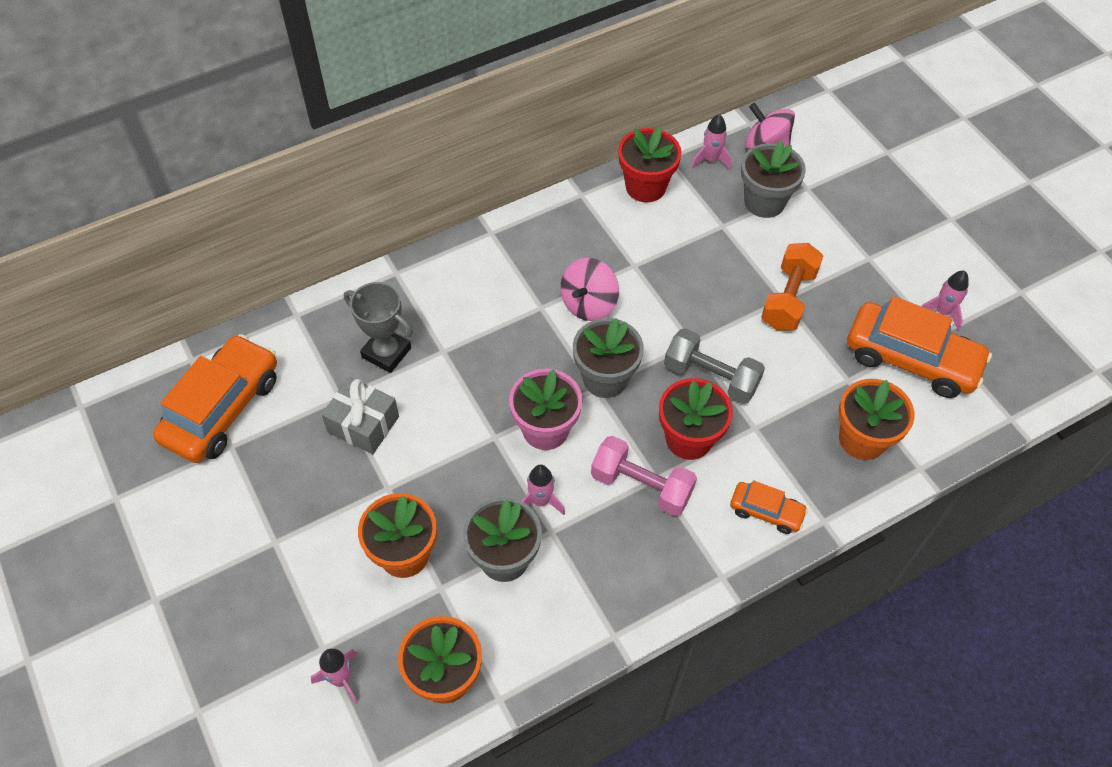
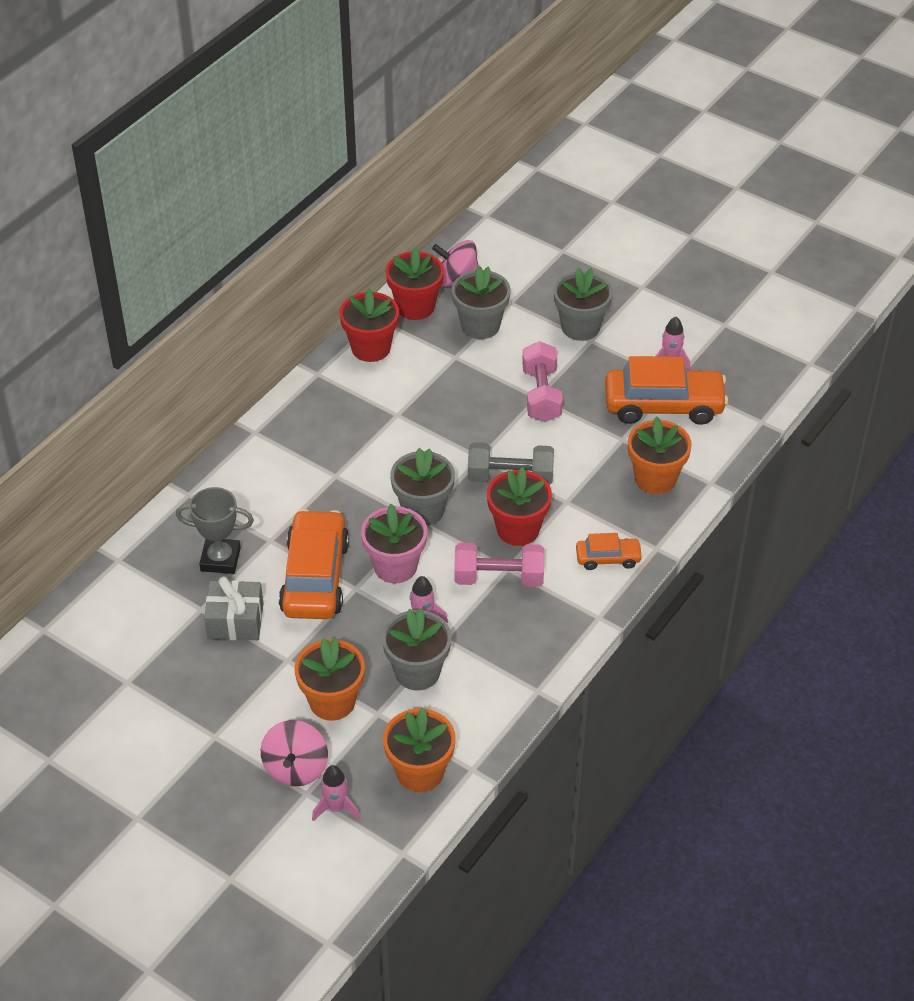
camera: 25 degrees left, 10 degrees down
(222, 408) = (99, 656): orange car -> orange car (315, 577)
(588, 304) = (375, 458): pink spinning top -> pink spinning top (296, 768)
(711, 159) = (415, 307): pink rocket -> red flower pot
(788, 298) = (541, 395): orange dumbbell -> pink dumbbell
(865, 240) = (580, 327): none -> grey flower pot

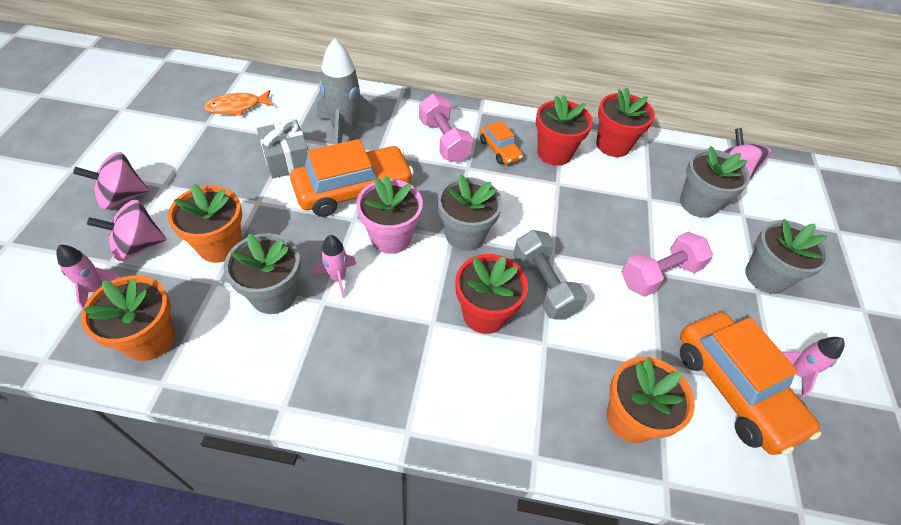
camera: 60 degrees right, 5 degrees up
(113, 647) = (237, 107): none -> orange fish
(213, 774) = (122, 197): none -> pink spinning top
(220, 559) = (345, 132): grey trophy -> grey rocket
(415, 307) = (679, 156): red flower pot -> red flower pot (554, 153)
(498, 578) = (416, 319): pink dumbbell -> pink dumbbell (444, 141)
(608, 558) = (493, 411): orange car -> orange car (500, 150)

